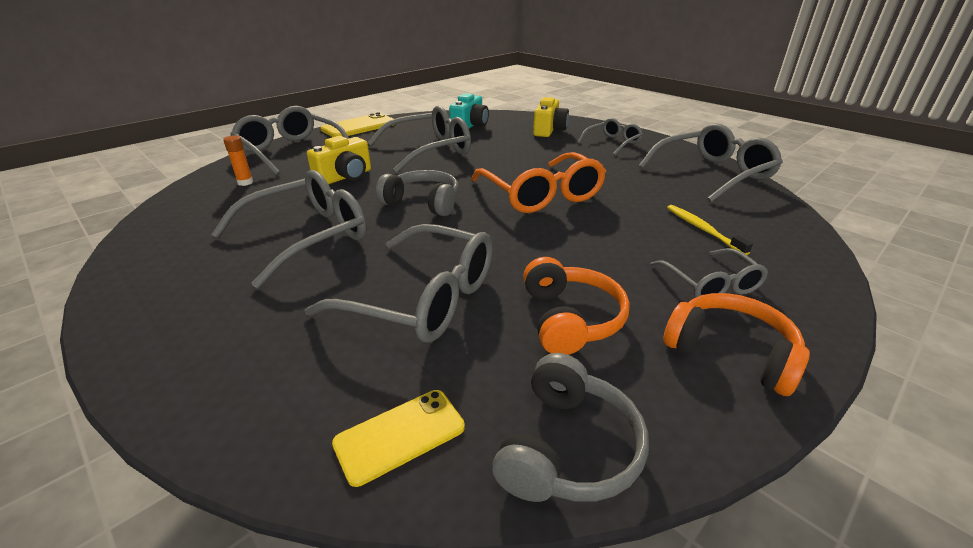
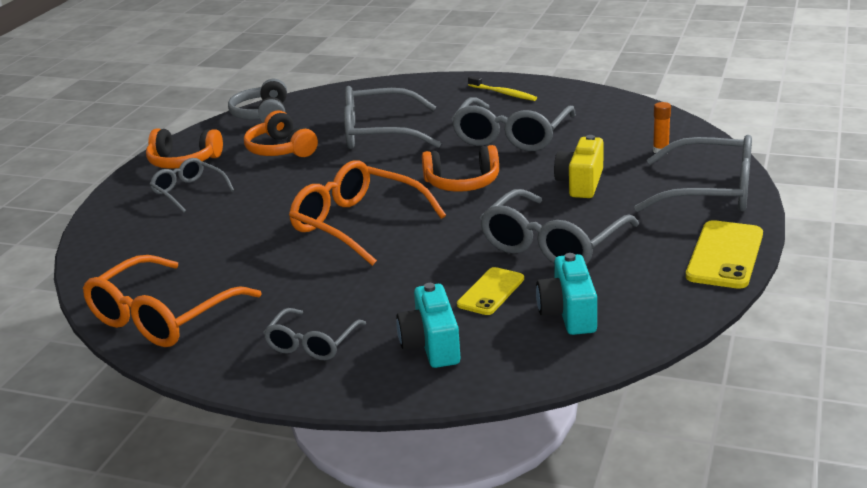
camera: 155 degrees right, 5 degrees down
(400, 435) = (335, 99): yellow phone -> yellow phone (491, 292)
(423, 203) = (462, 183): grey headphones -> orange headphones
(549, 130) = (431, 345): yellow camera -> turquoise camera
(702, 229) = (188, 234): yellow toothbrush -> yellow toothbrush (503, 93)
(712, 174) = (163, 317): grey glasses -> orange glasses

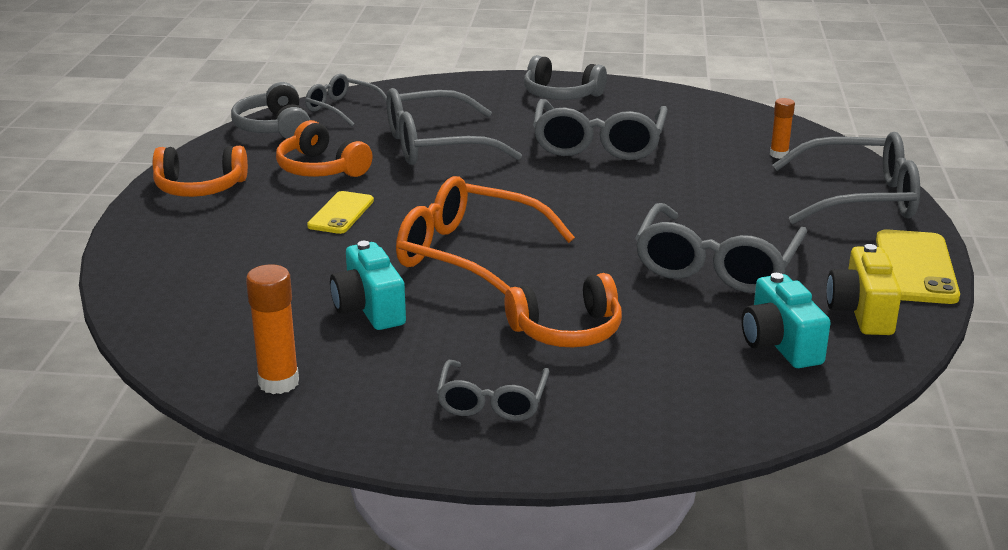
camera: 15 degrees left, 0 degrees up
(163, 317) = (278, 382): orange glasses -> orange glue stick
(188, 192) = (228, 225): grey glasses -> grey glasses (342, 108)
(431, 345) = (640, 392): turquoise camera -> turquoise camera (369, 308)
(462, 183) = (570, 200): orange headphones -> orange headphones (567, 330)
(491, 292) = (676, 325): yellow phone -> yellow phone (341, 213)
(503, 93) = (561, 95): yellow toothbrush -> grey headphones
(581, 183) = (709, 194): yellow camera -> yellow camera (861, 312)

